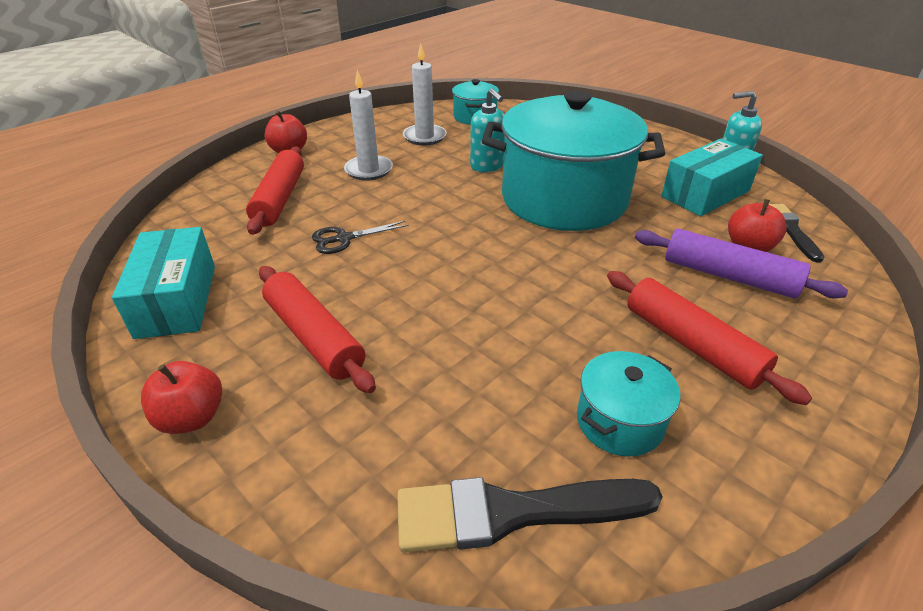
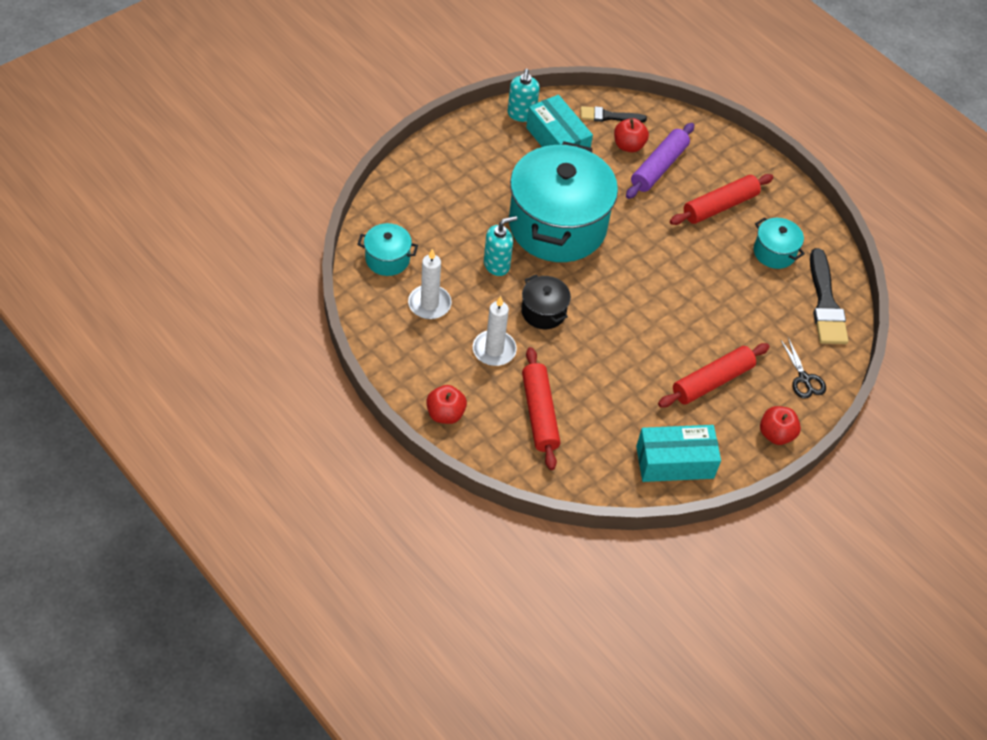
camera: 90 degrees left, 15 degrees up
(280, 199) = (539, 413): red rolling pin -> red rolling pin turned 75 degrees clockwise
(344, 239) = (604, 367): black scissors -> black scissors (804, 378)
(426, 195) = (543, 312): none -> black pot

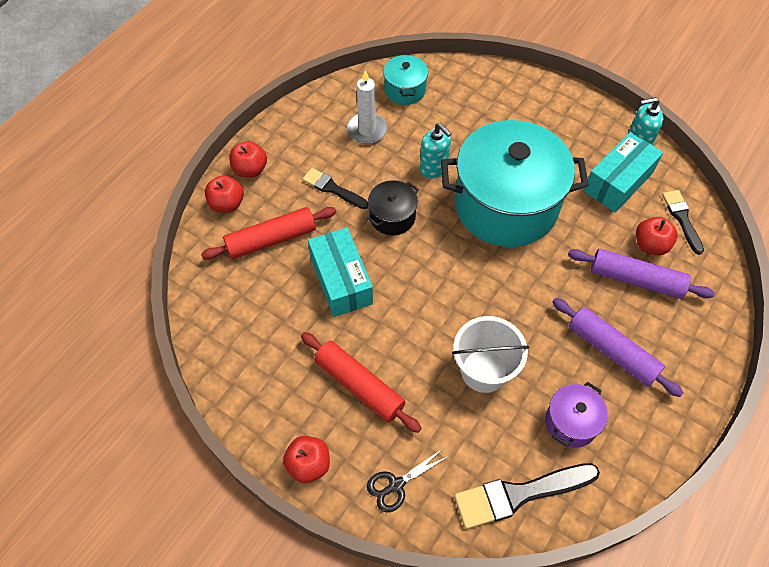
camera: 80 degrees right, 5 degrees up
(483, 442) = (227, 204): none -> red apple
(494, 350) = (332, 188): white candle -> black brush
(674, 462) = (245, 367): turquoise box -> turquoise box (341, 280)
(718, 292) = (484, 370): none -> white bucket
(720, 206) = (612, 351): red rolling pin -> purple rolling pin
(774, 252) = (571, 422): turquoise pot -> purple pot

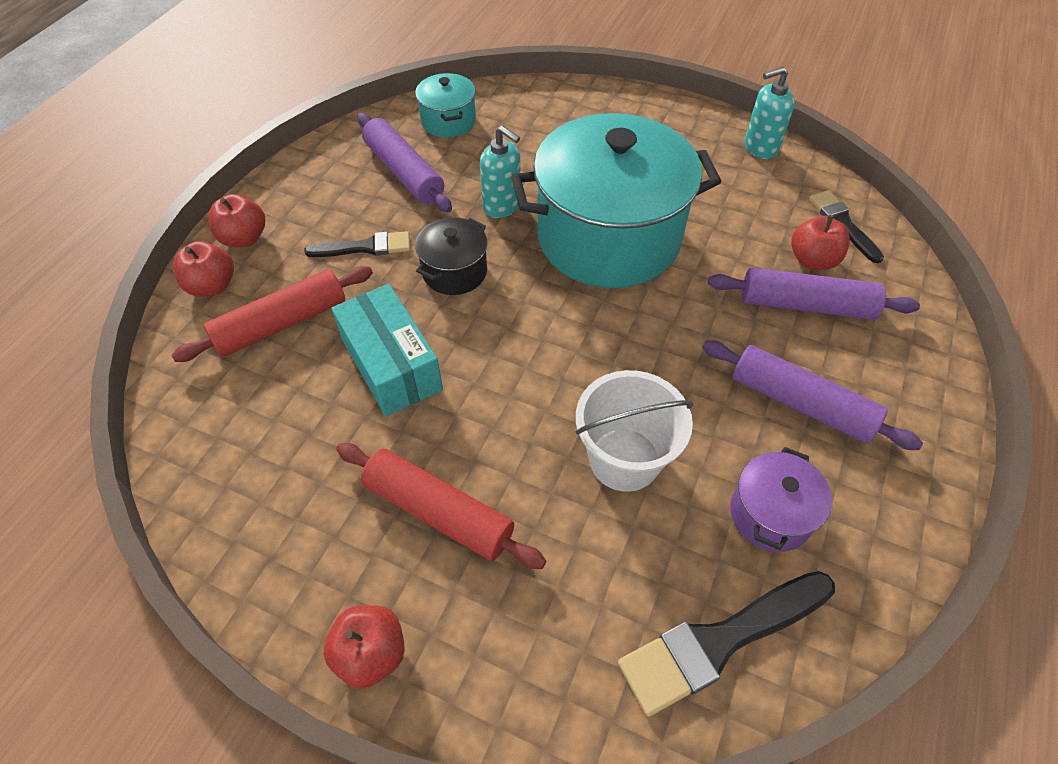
camera: 10 degrees left, 5 degrees down
(332, 188) = (365, 247): black brush -> black brush turned 150 degrees clockwise
(367, 130) = (404, 172): white candle -> purple rolling pin
(396, 485) = (520, 661): black scissors -> none
(618, 182) = (748, 191): turquoise box -> none

